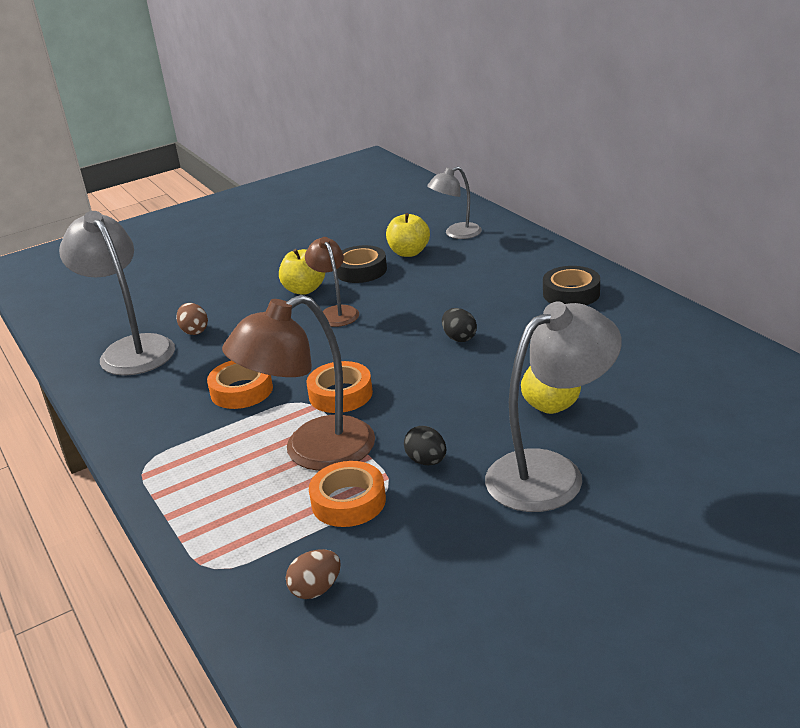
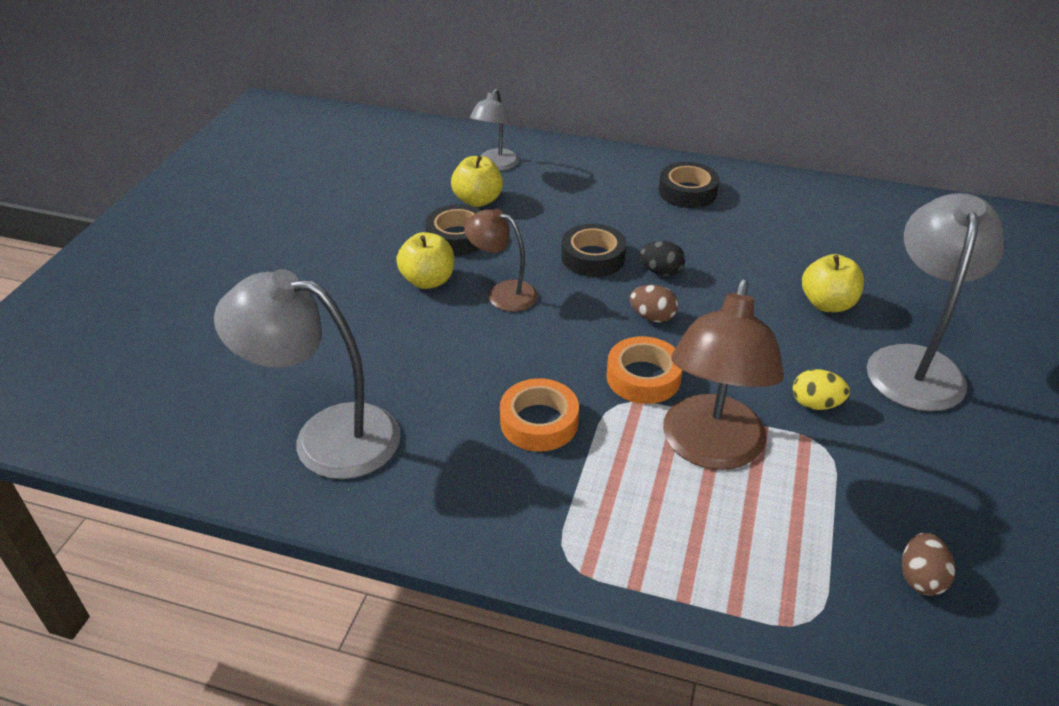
camera: 45 degrees left, 10 degrees up
(194, 331) = (373, 380): brown egg -> brown egg (652, 317)
(348, 501) = (816, 479): orange tape -> none
(426, 461) = (815, 404): black egg -> yellow egg
(427, 312) = (593, 257): none -> black tape

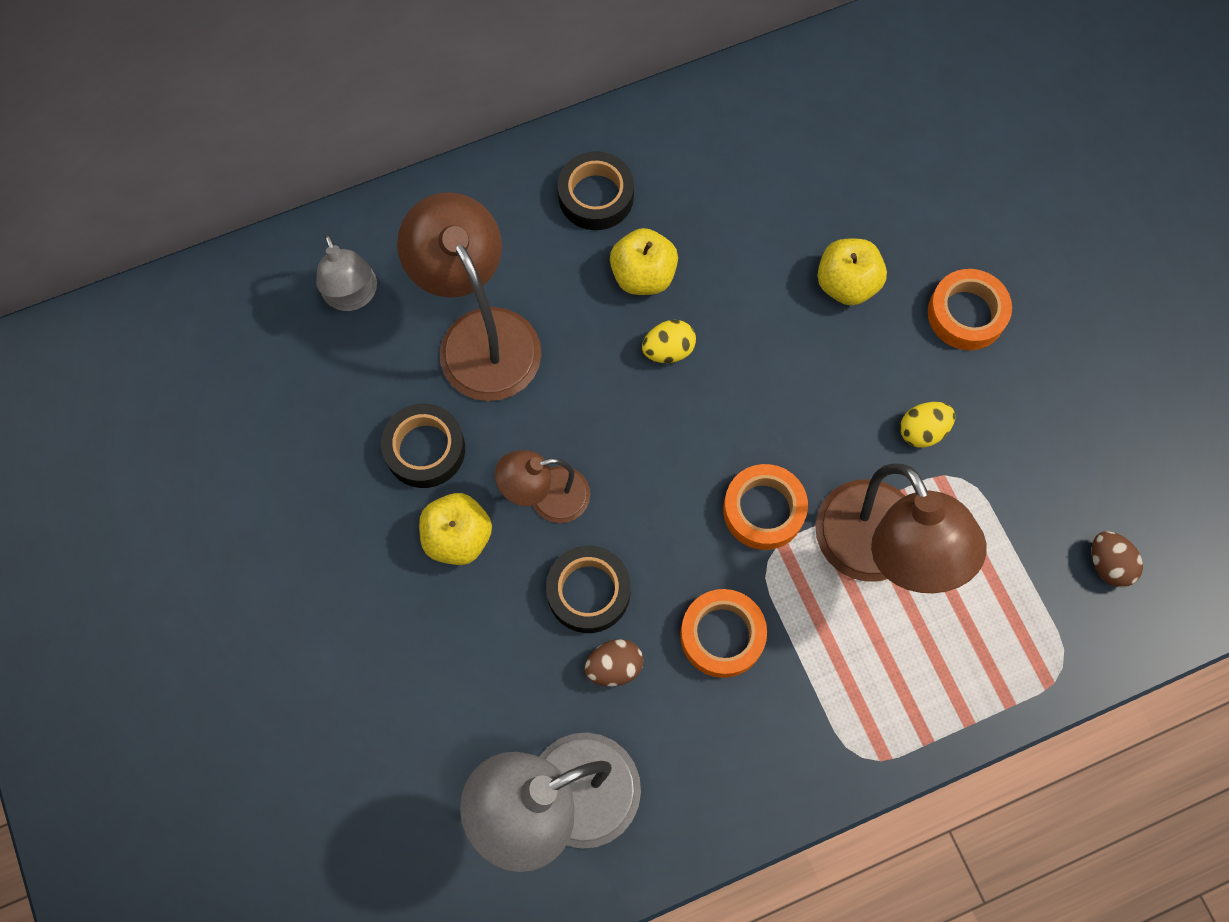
camera: 40 degrees left, 30 degrees up
(478, 200) = (390, 373): yellow apple -> yellow apple (643, 275)
(548, 211) = (480, 335): none -> brown lamp
(593, 257) = (587, 377): black tape -> black tape (588, 592)
(652, 317) = (710, 423): brown egg -> brown egg (614, 667)
(661, 272) = (668, 350): black egg -> yellow egg
(915, 363) = (966, 314): grey lamp -> orange tape

